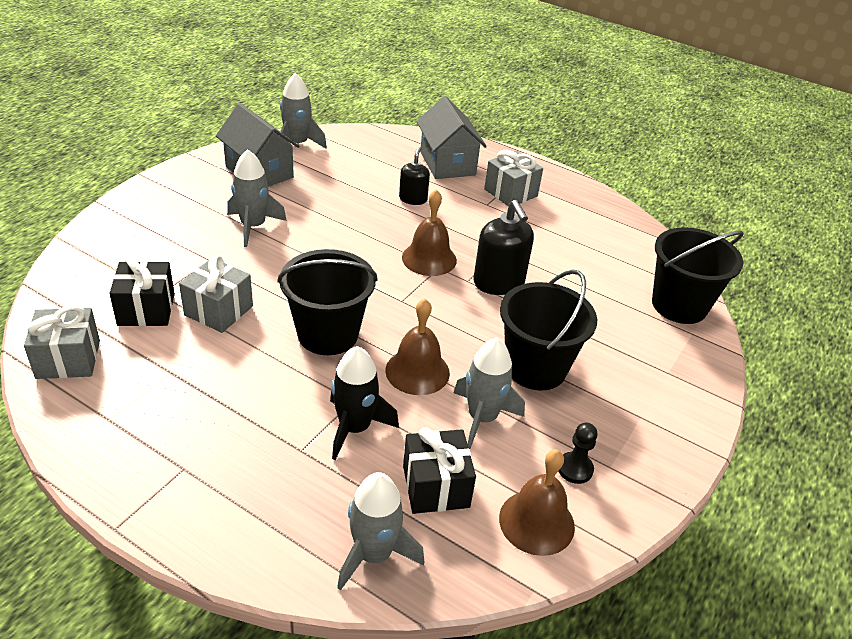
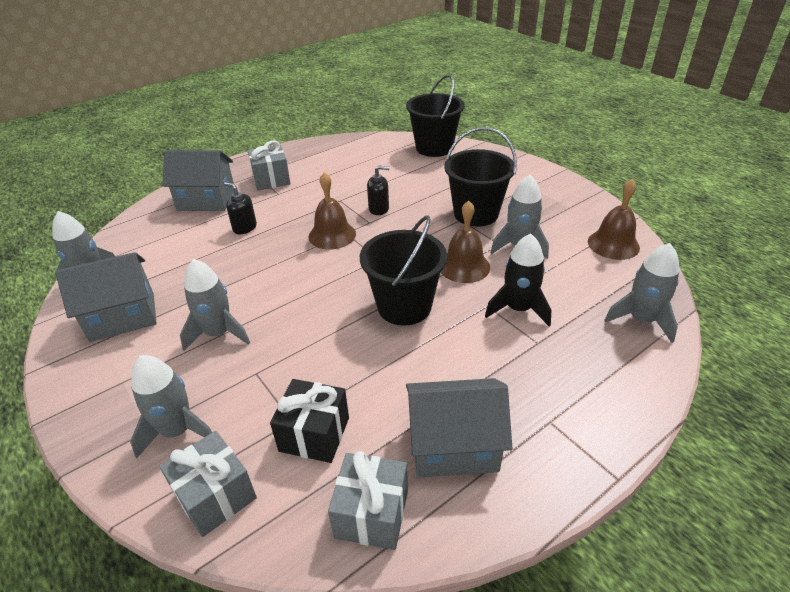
camera: 65 degrees left, 0 degrees up
(140, 237) = (177, 431): none -> grey rocket
(143, 399) = (454, 446): none -> grey house
(219, 311) = (342, 374): grey gift -> grey gift (215, 496)
(436, 486) = (581, 279): black gift -> none
(499, 283) = (379, 209): black soap dispenser -> black soap dispenser, size x0.60
(575, 469) = (570, 220): black pawn -> none

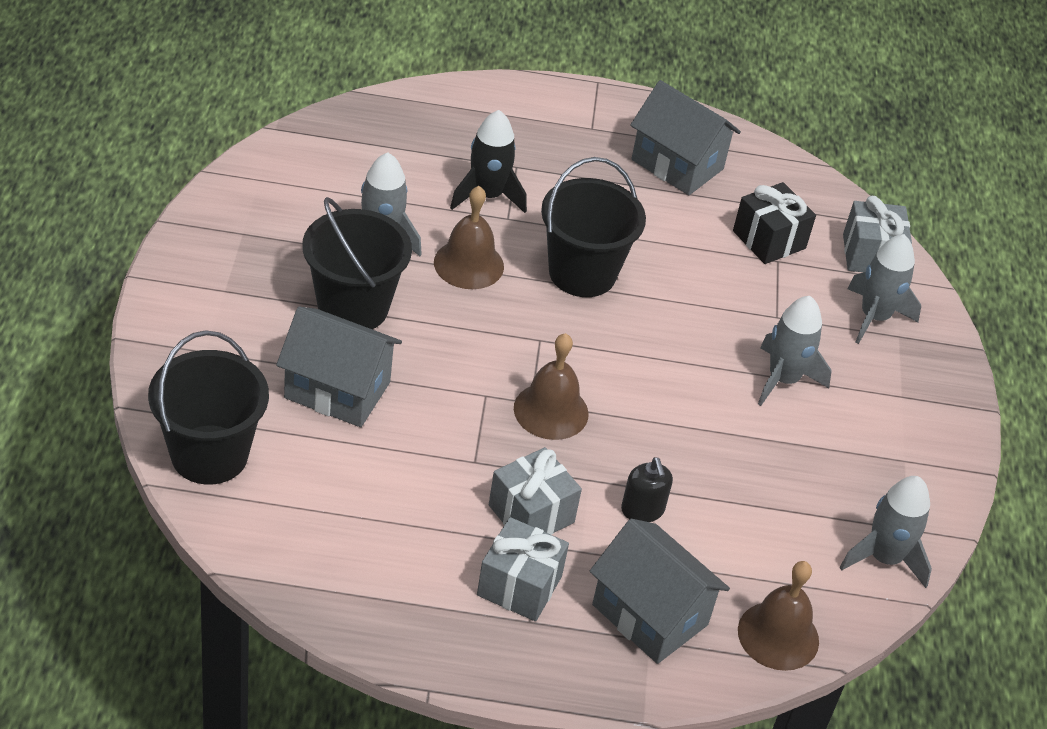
camera: 145 degrees left, 5 degrees up
(122, 317) = (871, 475): grey house -> grey house (337, 390)
(372, 514) = (773, 175): grey gift -> grey gift (531, 514)
(379, 209) = (448, 405): black soap dispenser -> none
(613, 244) = (292, 171): brown bell -> brown bell (778, 635)
(641, 320) = (406, 116): grey rocket -> none

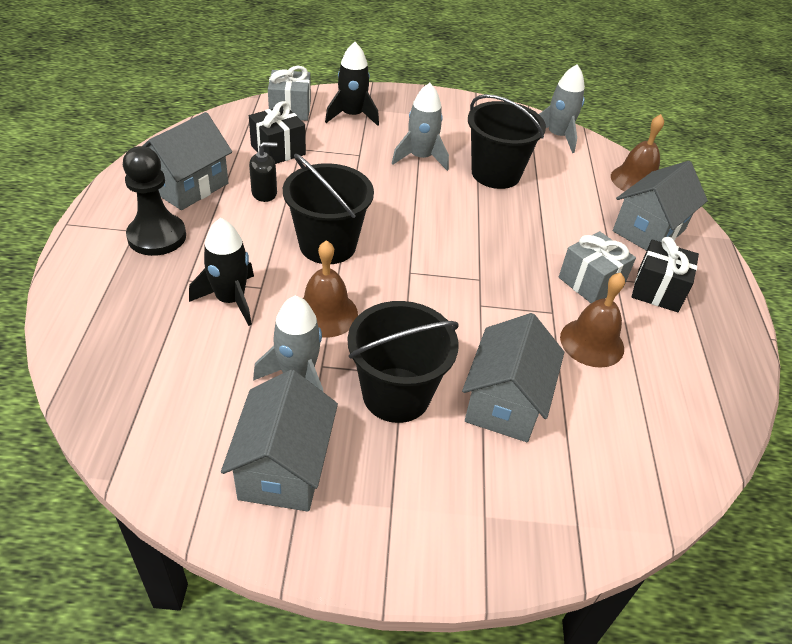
camera: 90 degrees left, 0 degrees up
(209, 455) = (617, 498): black bucket -> black bucket (495, 174)
(274, 225) = (284, 468): none -> grey house
(519, 586) = (658, 290): grey gift -> black gift
(551, 411) = (485, 268): brown bell -> brown bell (592, 342)
(583, 143) = (157, 236): none -> black pawn
(642, 510) = (563, 228): black soap dispenser -> black soap dispenser (264, 193)
(874, 317) = (352, 115): grey rocket -> black rocket

